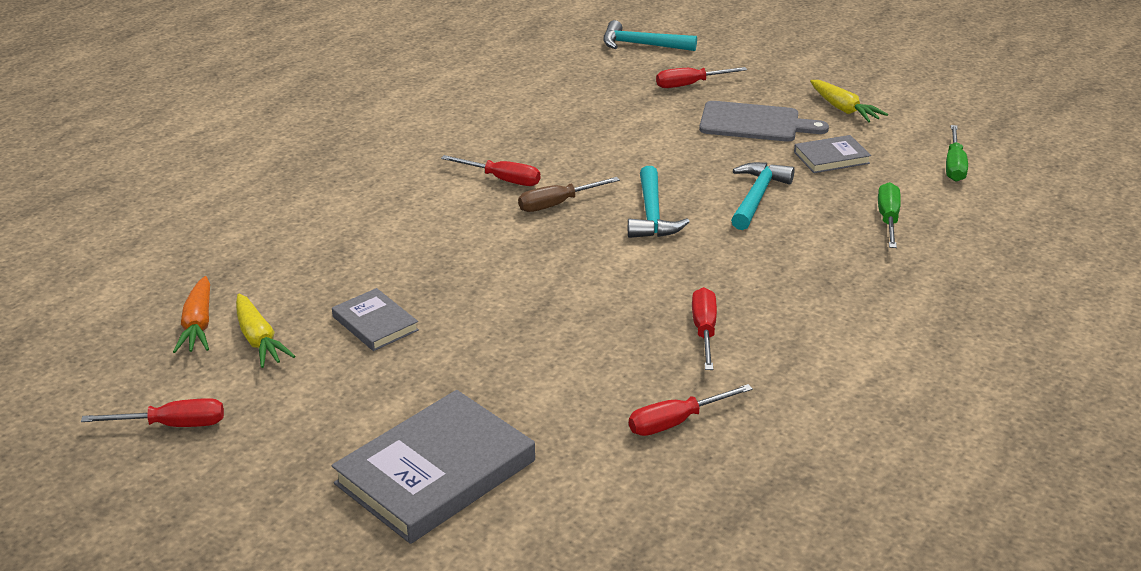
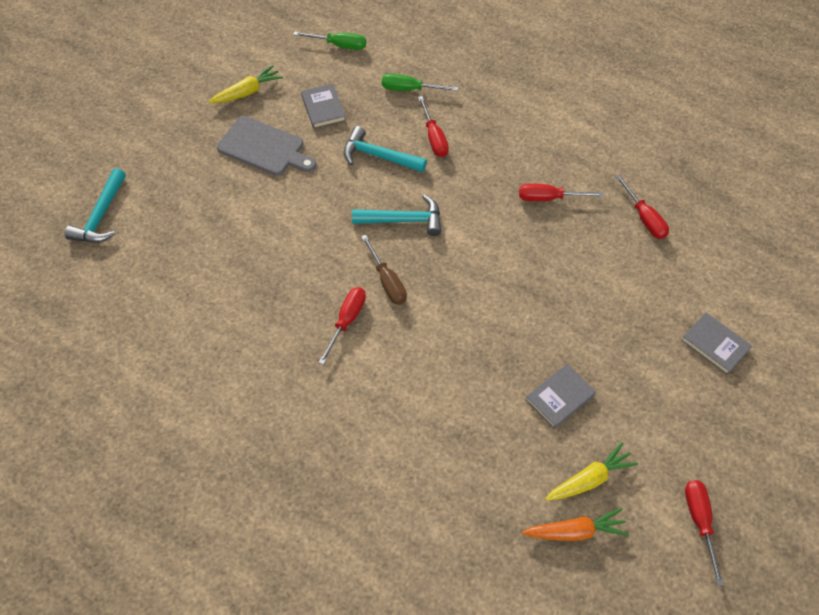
camera: 90 degrees left, 25 degrees up
(435, 472) = (715, 345): grey book -> grey book, size x0.52
(690, 85) = (189, 185): red screwdriver -> red screwdriver (434, 138)
(754, 123) = (264, 147): grey cutting board -> grey cutting board turned 105 degrees clockwise

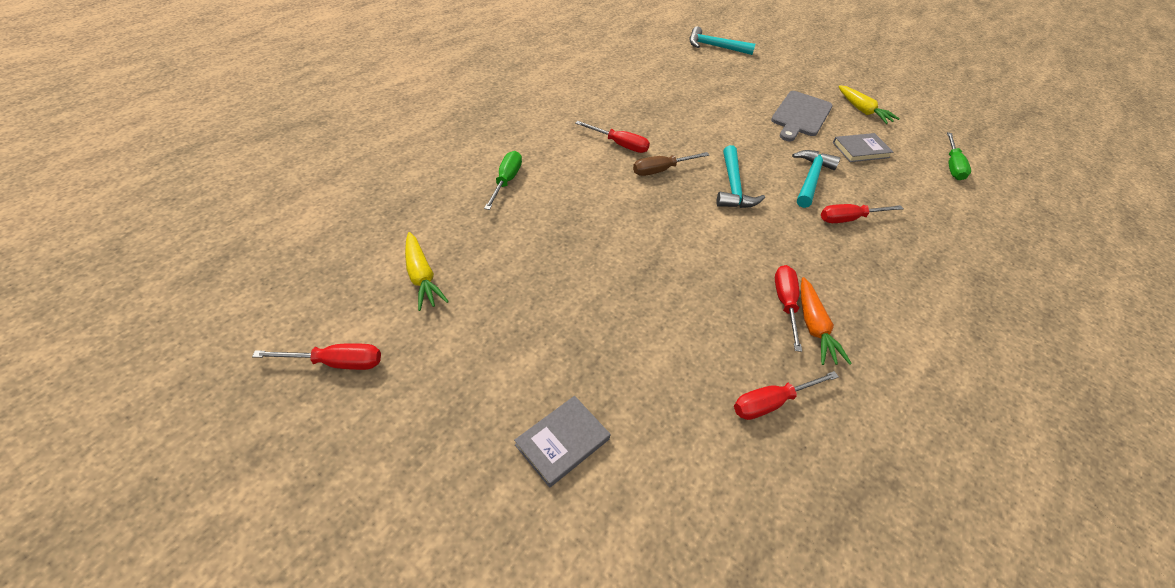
camera: 90 degrees right, 10 degrees down
(410, 89) = (913, 208): green screwdriver -> green screwdriver (506, 181)
(559, 397) = (518, 269): grey book -> none
(575, 531) = (374, 257): orange carrot -> orange carrot (814, 327)

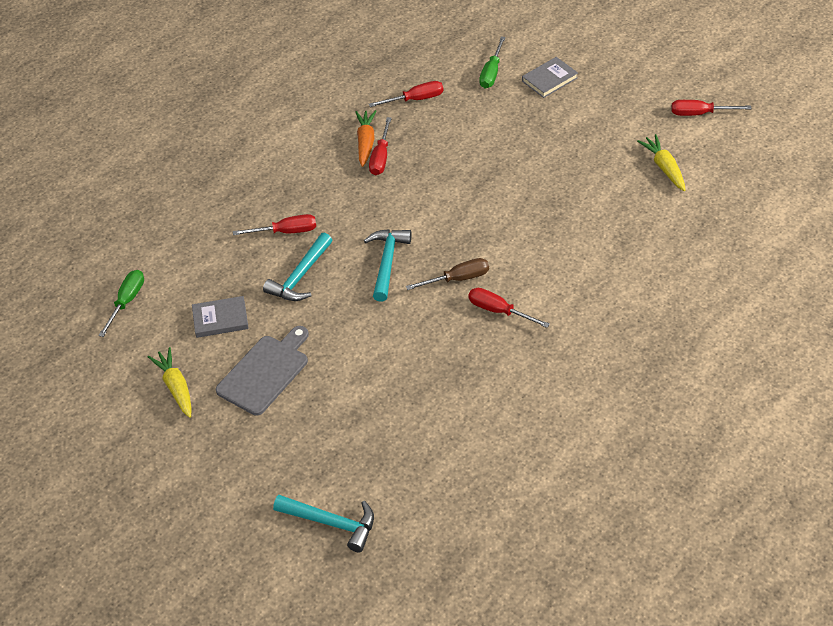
camera: 170 degrees left, 0 degrees up
(506, 181) = (615, 258): green screwdriver -> green screwdriver (491, 73)

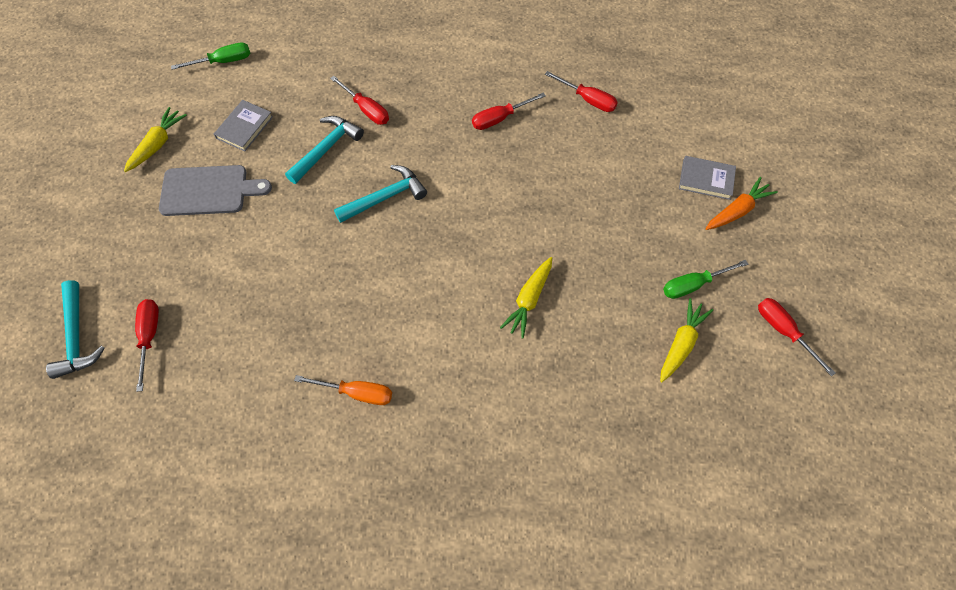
camera: 50 degrees right, 15 degrees up
(220, 319) = (244, 127): grey book -> grey book turned 75 degrees clockwise
(300, 276) = (326, 149): turquoise hammer -> turquoise hammer turned 135 degrees clockwise
(365, 142) = (508, 98): orange carrot -> orange carrot (737, 210)
(458, 279) = (405, 260): brown screwdriver -> none
(491, 73) = (671, 132): green screwdriver -> green screwdriver (693, 285)
(499, 311) = (390, 315): red screwdriver -> red screwdriver (149, 337)
(547, 362) = (356, 393): none -> orange screwdriver
(558, 227) = (529, 300): none -> yellow carrot

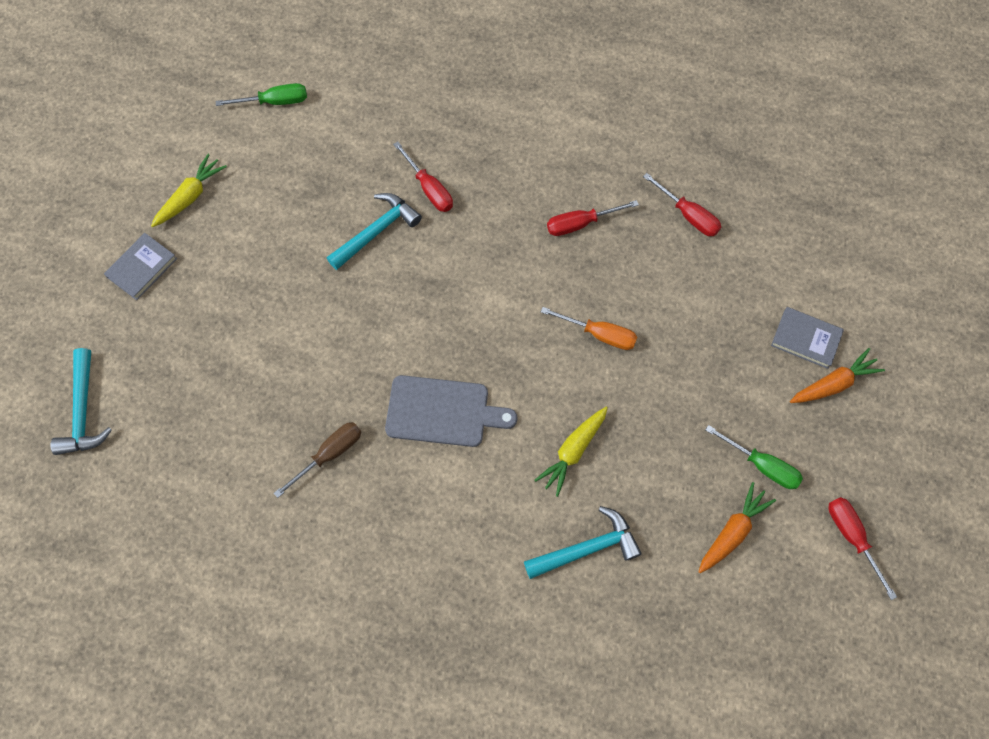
camera: 10 degrees right, 5 degrees up
(149, 337) = (159, 424): red screwdriver -> none
(208, 190) = (240, 262): grey cutting board -> grey cutting board (442, 411)
(244, 127) = (289, 190): grey book -> grey book (142, 268)
(311, 337) = (329, 454): none -> brown screwdriver
(356, 393) = (368, 525): orange screwdriver -> orange screwdriver (599, 334)
(385, 197) = (433, 302): turquoise hammer -> turquoise hammer (586, 548)
(681, 343) = (732, 531): yellow carrot -> orange carrot
(693, 285) = (761, 465): green screwdriver -> green screwdriver turned 135 degrees counterclockwise

